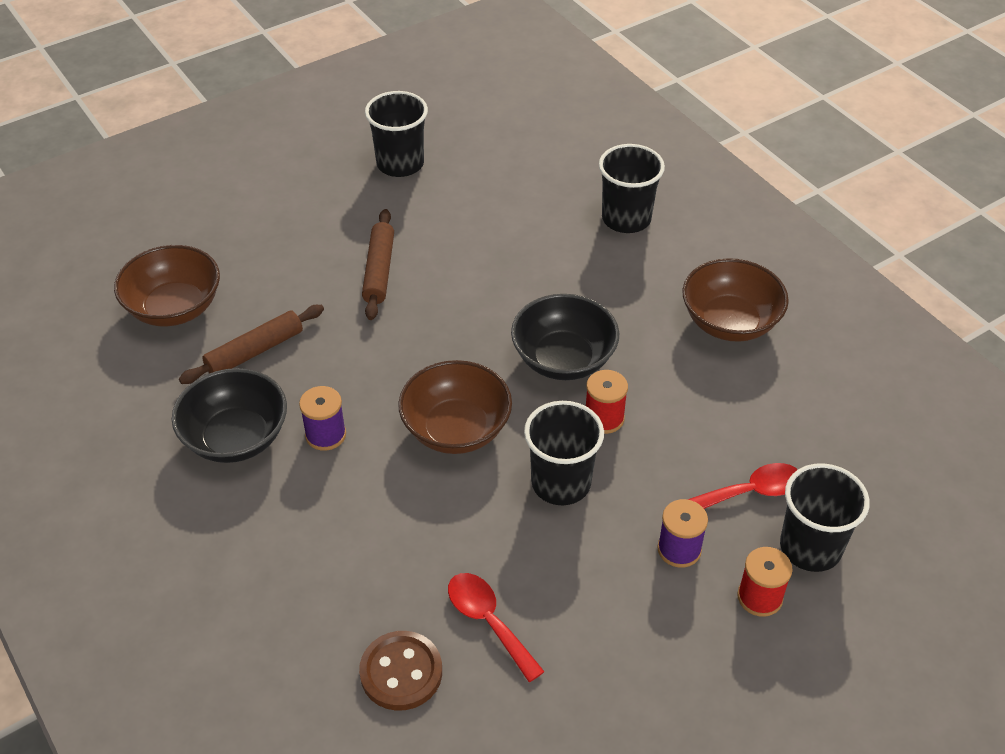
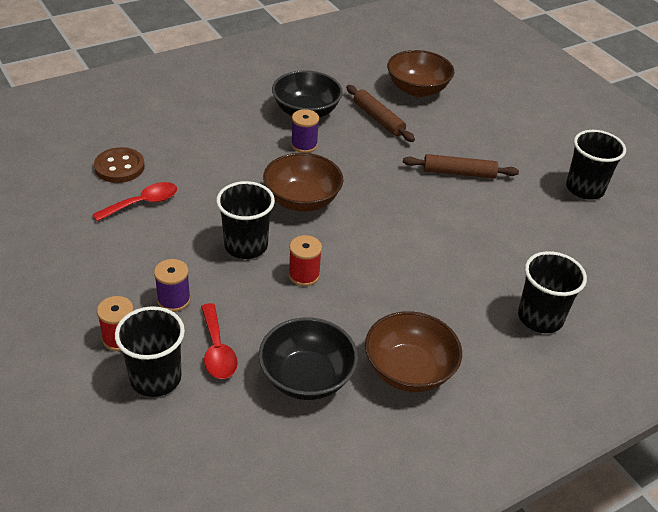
camera: 90 degrees right, 5 degrees down
(563, 359) = (367, 259): black bowl -> black bowl (306, 377)

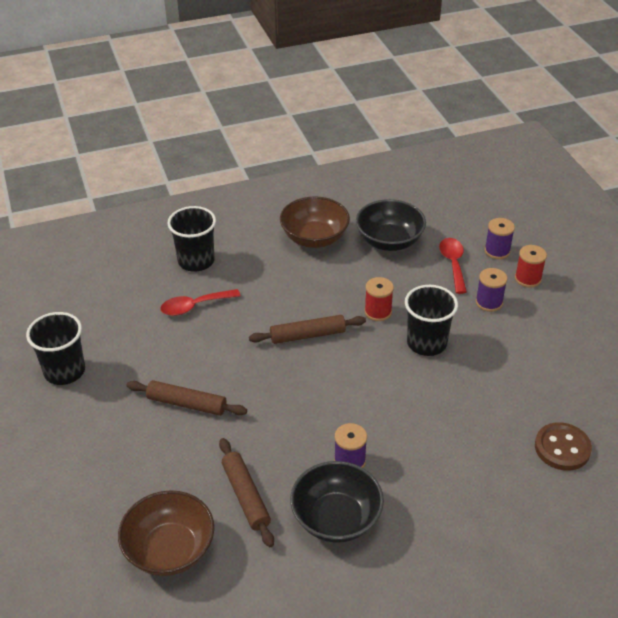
camera: 165 degrees left, 0 degrees up
(143, 203) = (529, 398): red spoon -> red spoon (194, 306)
(155, 378) = (497, 251): black cup -> purple spool
(302, 200) = (366, 386): brown bowl -> none
(373, 242) = (307, 335): none -> brown rolling pin

